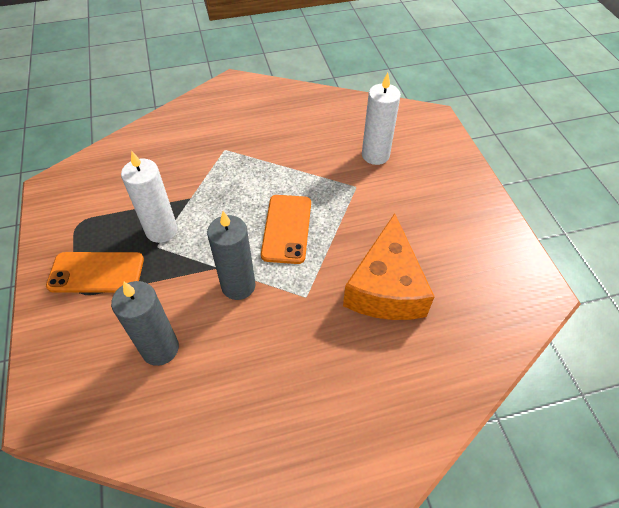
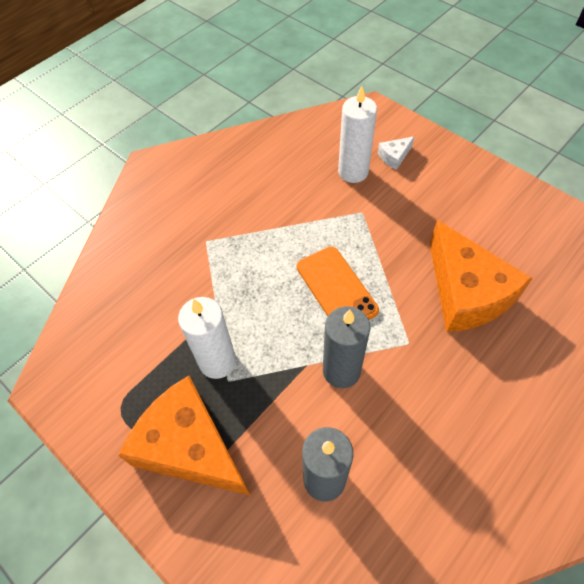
camera: 30 degrees left, 5 degrees up
(96, 272) = (190, 447): orange phone -> orange cheese
(419, 160) = (394, 157): none -> white cheese

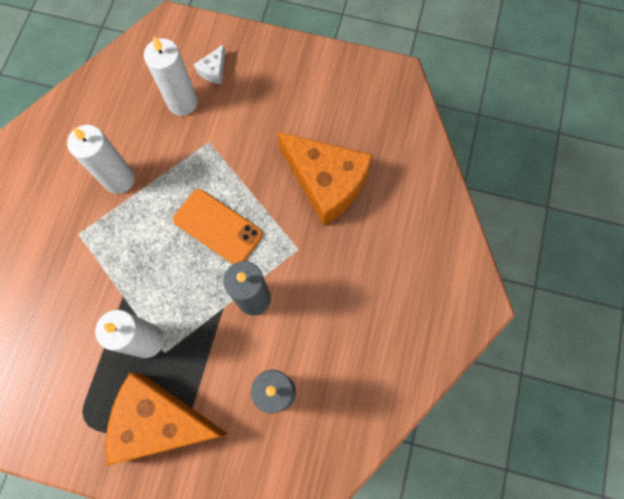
camera: 30 degrees left, 15 degrees up
(265, 211) = (119, 179): none -> white candle

